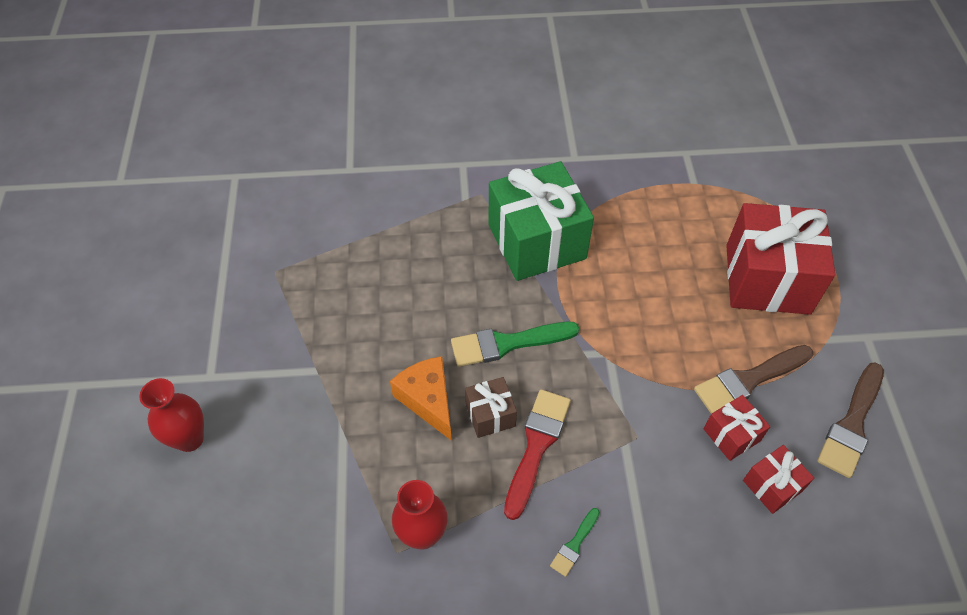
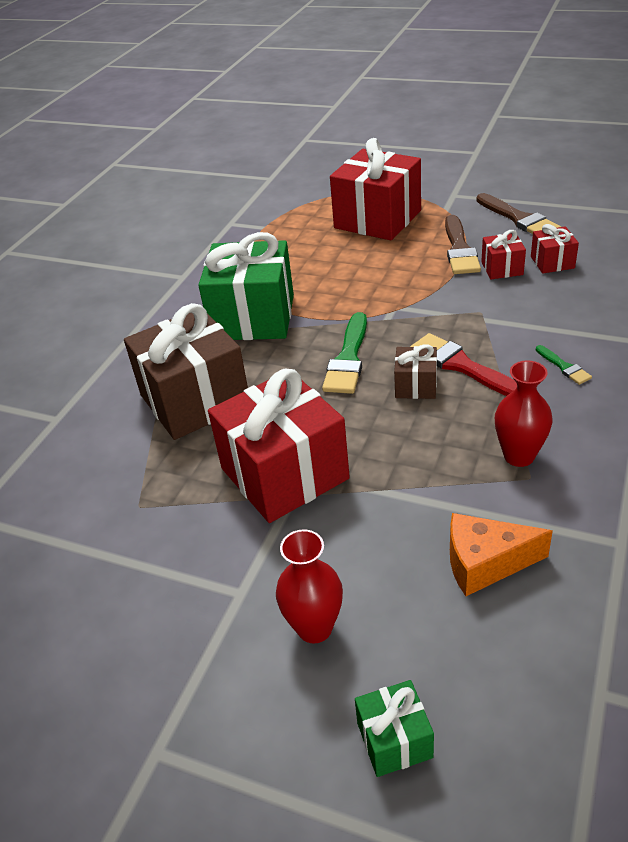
camera: 60 degrees left, 15 degrees down
(107, 527) = (394, 740): none -> green gift
(339, 354) = (284, 473): none -> red gift
(405, 250) = (195, 400): none -> brown gift
(428, 400) = (377, 421): orange cheese -> orange cheese (485, 563)

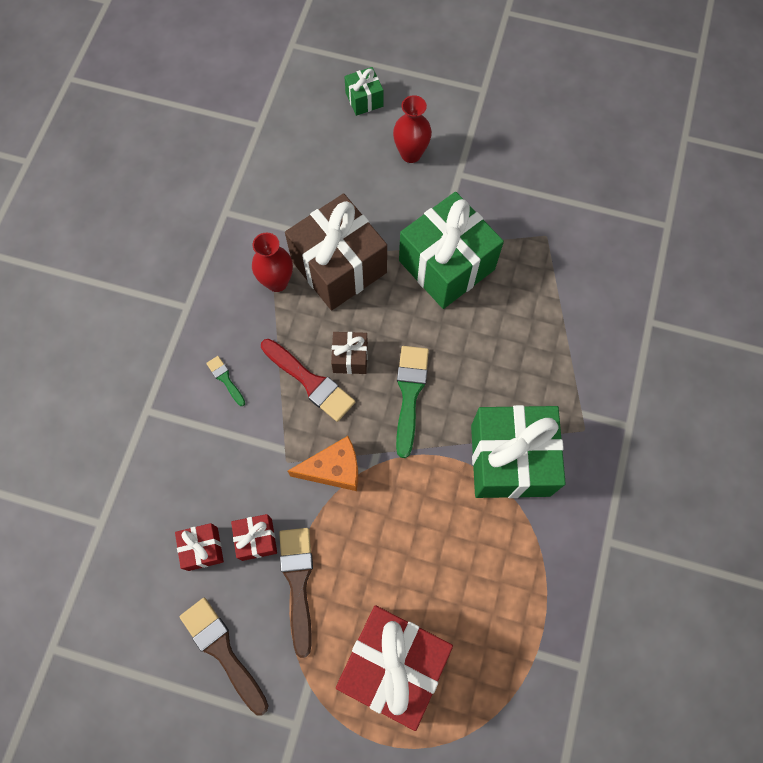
camera: 170 degrees right, 30 degrees up
(195, 400) = (536, 342): brown gift -> brown gift (339, 266)
(284, 473) = (446, 265): red gift -> green gift
(485, 563) = (310, 196): orange cheese -> orange cheese (334, 469)

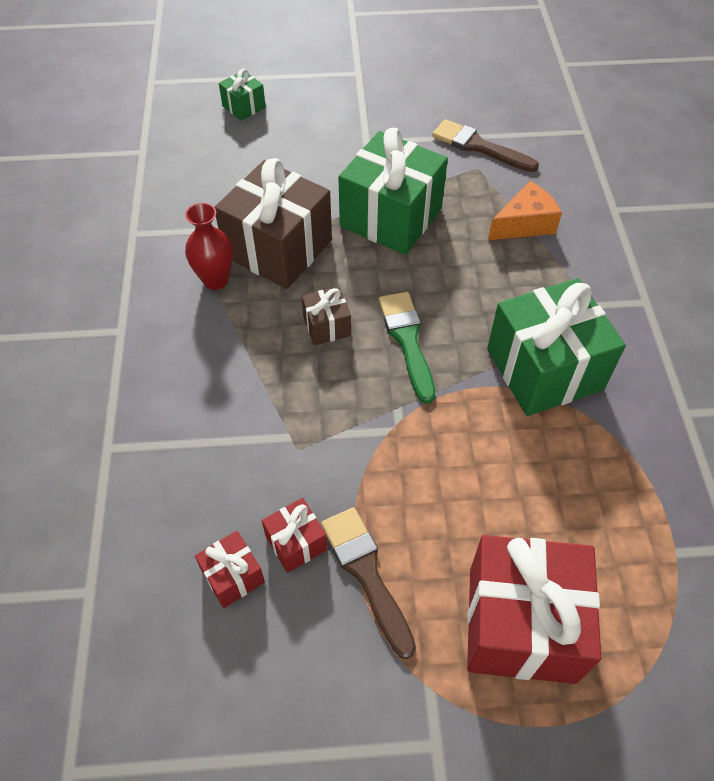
camera: 20 degrees left, 15 degrees down
(222, 651) = (304, 688): brown brush -> brown brush (479, 146)
(225, 379) = (192, 388): green brush -> none
(310, 382) = (292, 361): red brush -> none
(334, 469) = (356, 439): orange cheese -> orange cheese (524, 224)
(411, 154) = (311, 137): red vase -> none

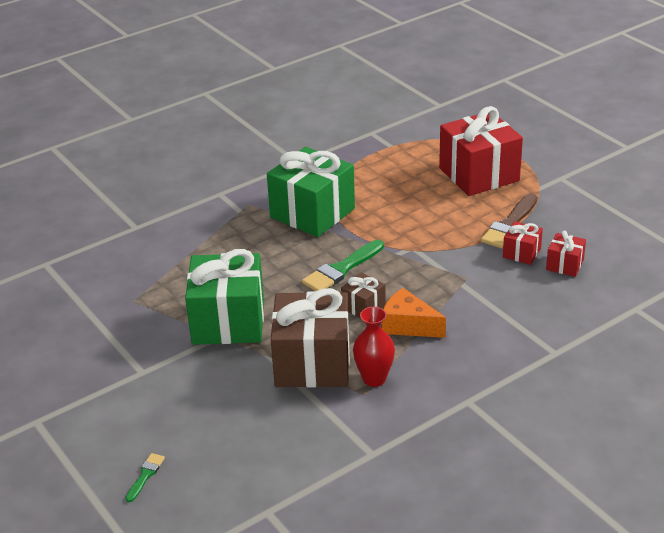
camera: 120 degrees left, 20 degrees down
(244, 107) = (145, 475): green gift -> green brush
(479, 146) = (105, 309): brown brush -> none
(524, 224) = (184, 259): orange cheese -> orange cheese (408, 325)

